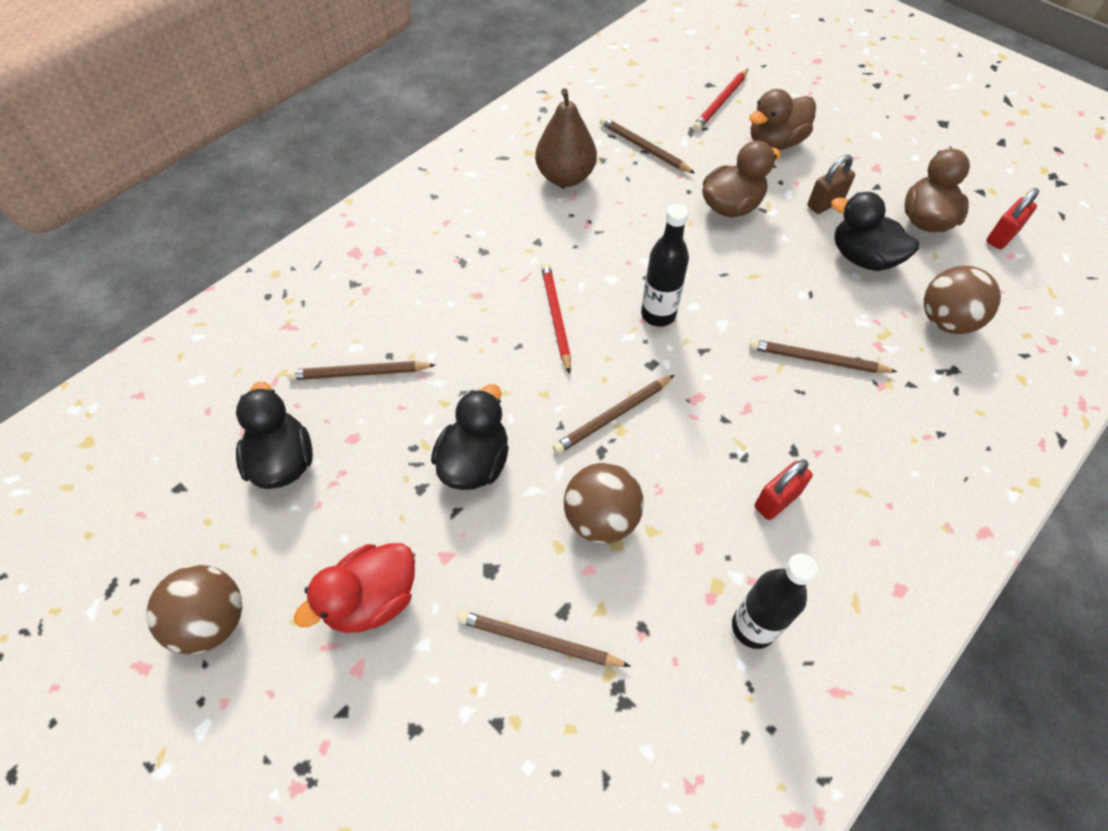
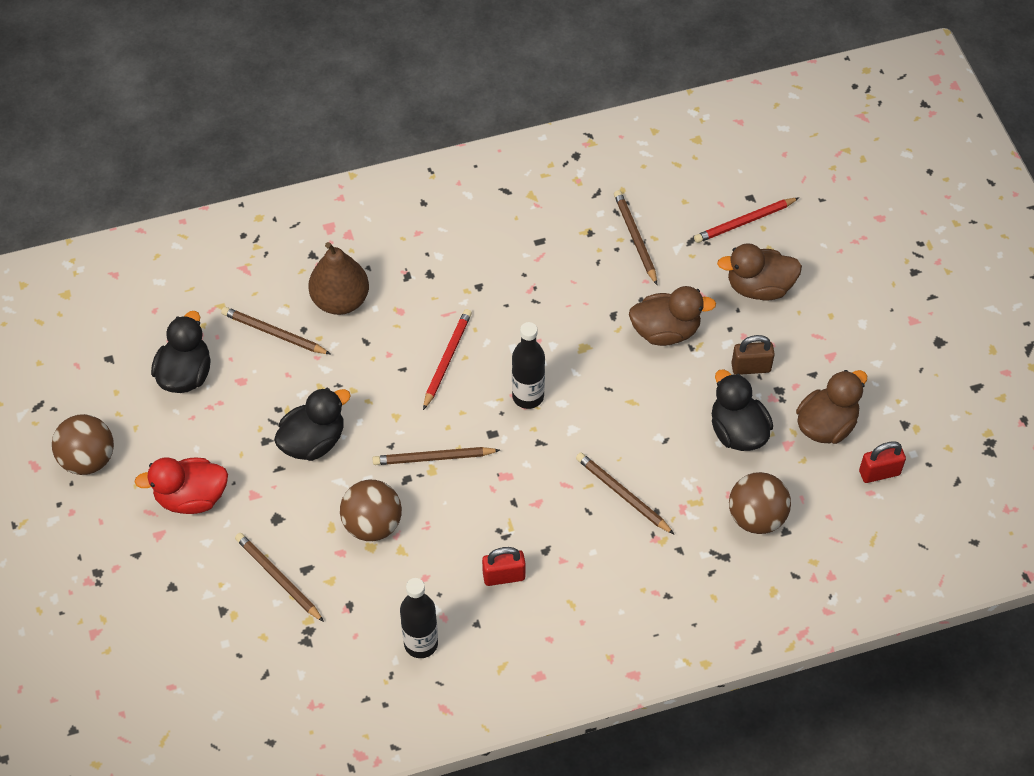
camera: 30 degrees right, 0 degrees up
(565, 177) = (545, 235): brown pear -> brown pear (340, 300)

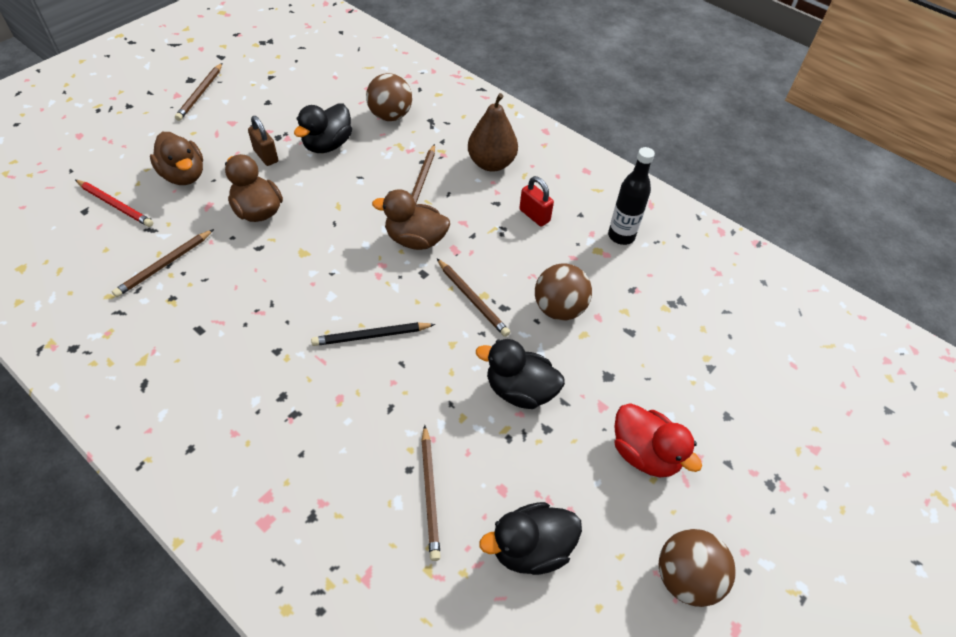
camera: 125 degrees left, 5 degrees down
(278, 578) = (653, 345): brown pencil -> brown pencil (200, 93)
(340, 300) = (355, 455): brown pear -> brown pear (491, 163)
(447, 359) = (371, 336): red pencil -> black pencil
(528, 396) = (373, 266): black bottle -> none
(826, 425) = (294, 108): brown duck -> brown duck (415, 240)
(879, 473) = (317, 77): red padlock -> none

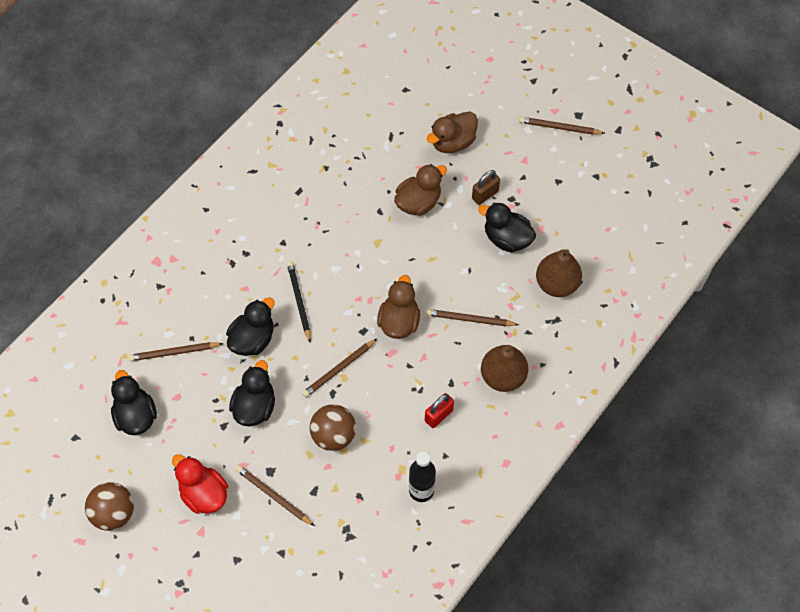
camera: 90 degrees right, 10 degrees up
(115, 205) = (413, 107): red pencil -> none
(164, 265) = (356, 155): brown pencil -> brown pencil (274, 496)
(390, 116) = (556, 284): brown ball -> brown pear
(420, 390) = (253, 339): none -> black duck
(644, 453) = (204, 493): red duck -> red duck turned 90 degrees clockwise

